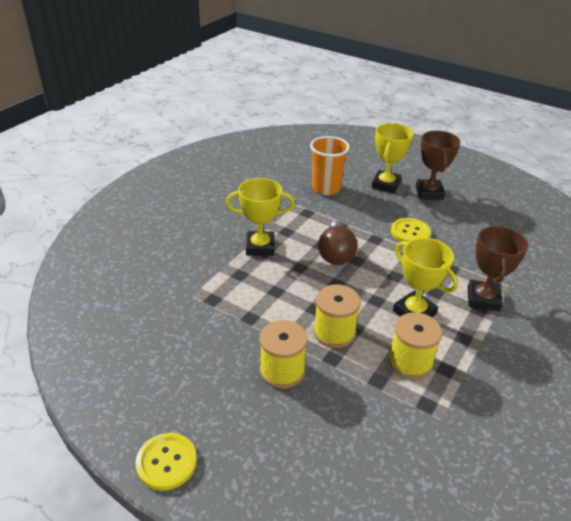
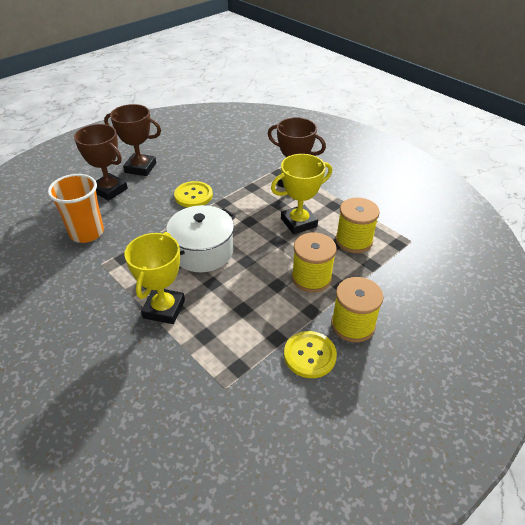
camera: 75 degrees left, 5 degrees up
(166, 462) = (458, 436): yellow button -> yellow button (309, 355)
(336, 254) = (202, 251): brown light bulb -> white pot
(386, 185) = (109, 190): yellow trophy -> brown trophy

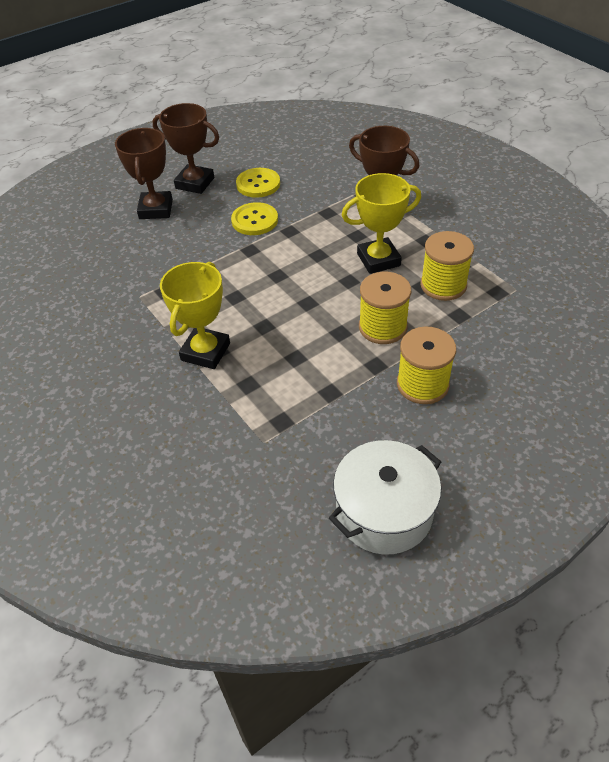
camera: 10 degrees right, 5 degrees up
(87, 233) = (126, 260): orange cup -> none
(109, 190) = (156, 209): brown trophy -> brown trophy turned 45 degrees clockwise
(202, 251) = (257, 289): white pot -> white pot (384, 512)
(309, 355) = (365, 414): yellow button -> yellow button (258, 184)

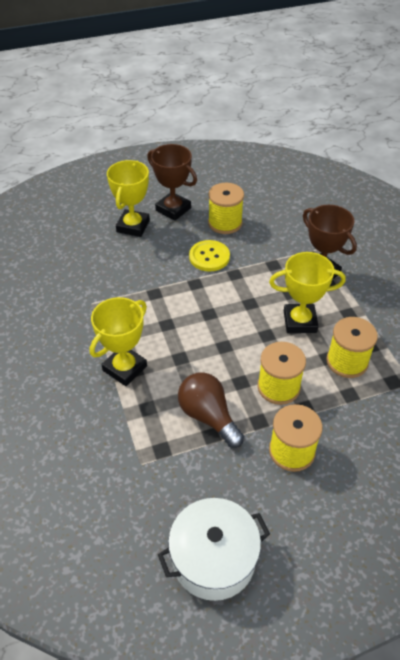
camera: 15 degrees right, 0 degrees up
(156, 209) = (133, 226): brown trophy -> yellow trophy
(258, 184) = (225, 223): yellow button -> yellow spool
(319, 375) = (208, 416): none -> brown light bulb

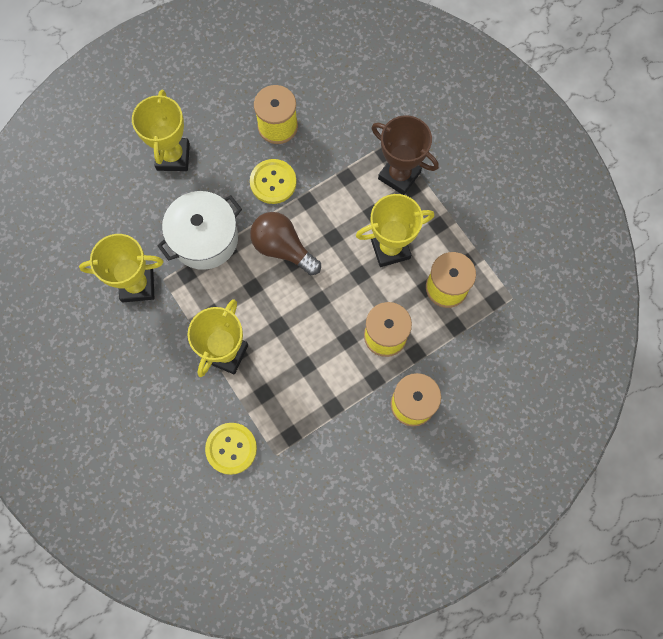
camera: 15 degrees left, 25 degrees up
(67, 303) = (137, 285): none -> yellow trophy
(99, 447) = (231, 448): none -> yellow button
(173, 209) = (212, 118): brown trophy -> none
(208, 416) = (325, 387): brown light bulb -> brown light bulb (283, 248)
(213, 558) = (367, 528): white pot -> white pot (204, 238)

